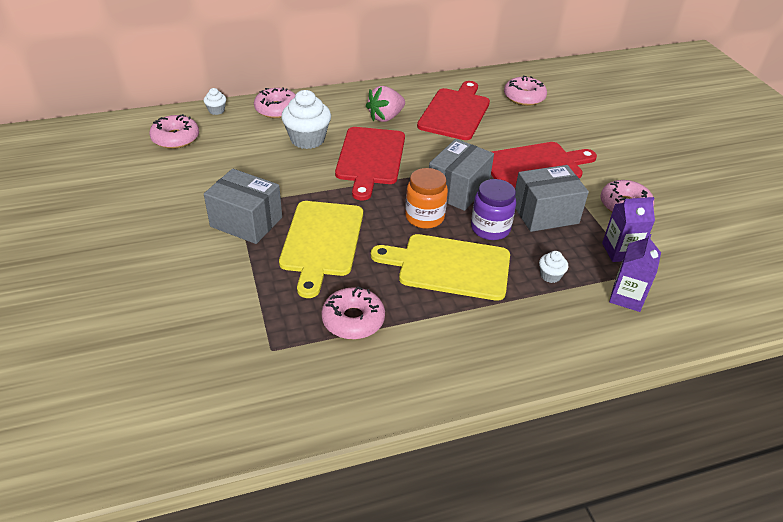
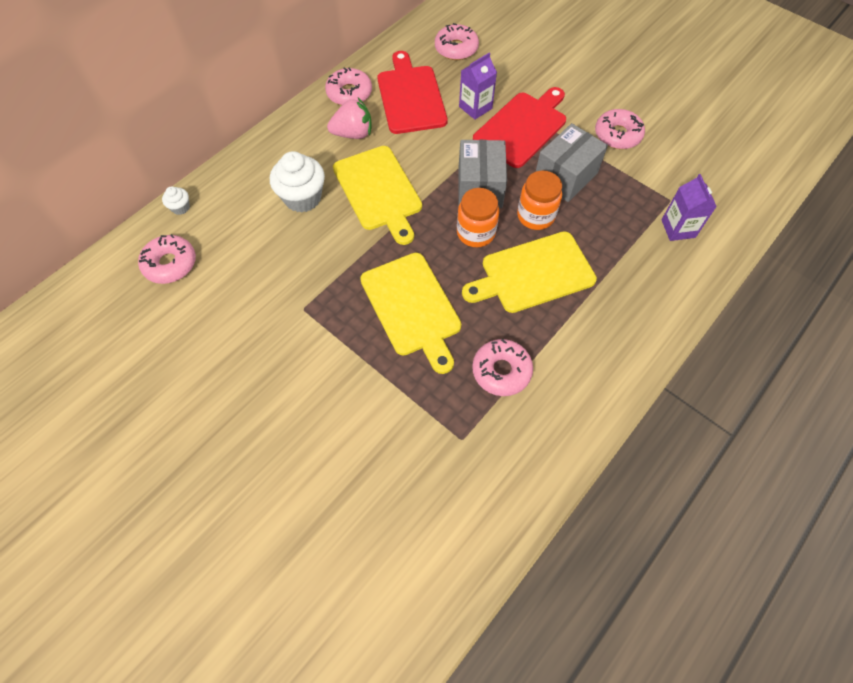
camera: 30 degrees left, 20 degrees up
(246, 222) = (328, 324): grey box -> none
(277, 109) = (241, 175): pink donut -> pink donut (349, 93)
(370, 158) = (378, 191): red cutting board -> yellow cutting board
(385, 117) = (353, 134): pink strawberry -> pink strawberry turned 120 degrees counterclockwise
(490, 228) = (535, 216): purple jar -> orange jar
(550, 276) = (613, 239): white cupcake -> none
(620, 251) = (645, 185): purple carton -> purple carton (475, 107)

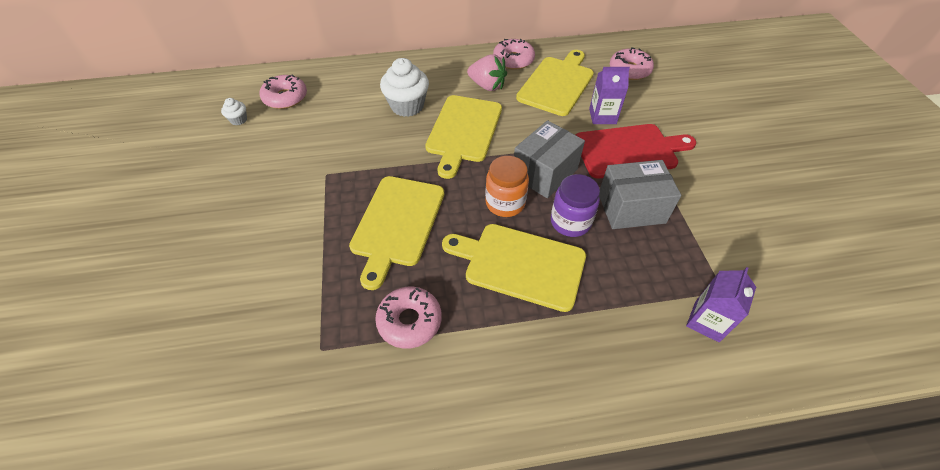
camera: 40 degrees right, 10 degrees down
(180, 207) = (329, 70): white cupcake -> white cupcake (238, 120)
(411, 97) = (557, 84): red cutting board -> yellow cutting board
(535, 216) = (570, 222): orange jar -> purple jar
(617, 135) = (719, 205): pink donut -> none

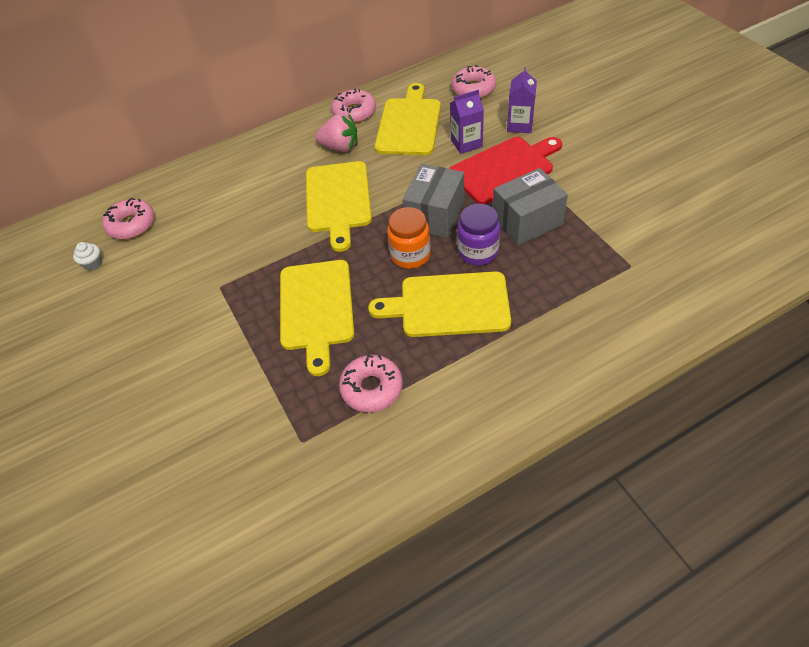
camera: 15 degrees left, 0 degrees up
(407, 106) = (268, 193): white cupcake -> none
(706, 321) = (626, 295): purple carton -> purple carton (520, 125)

